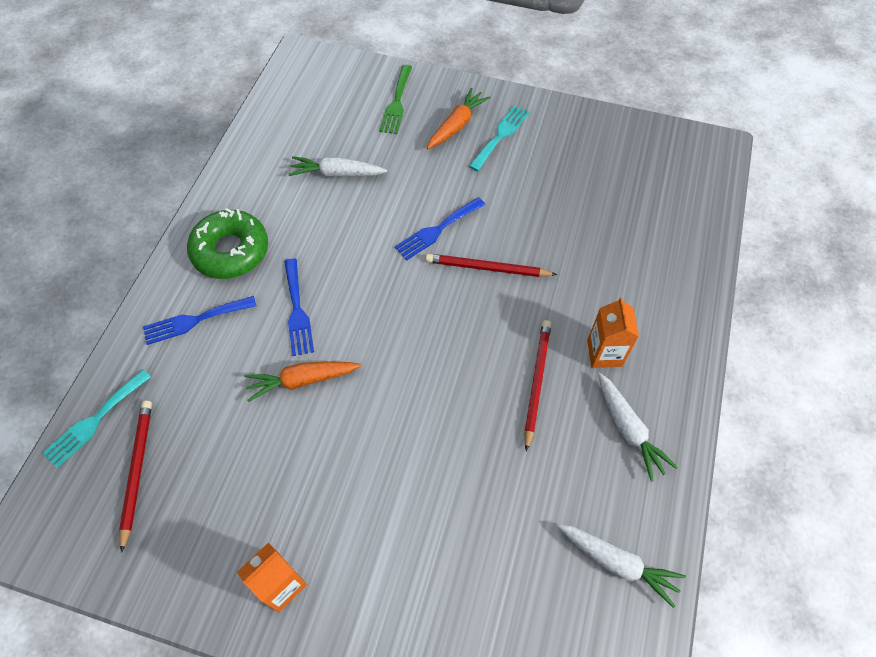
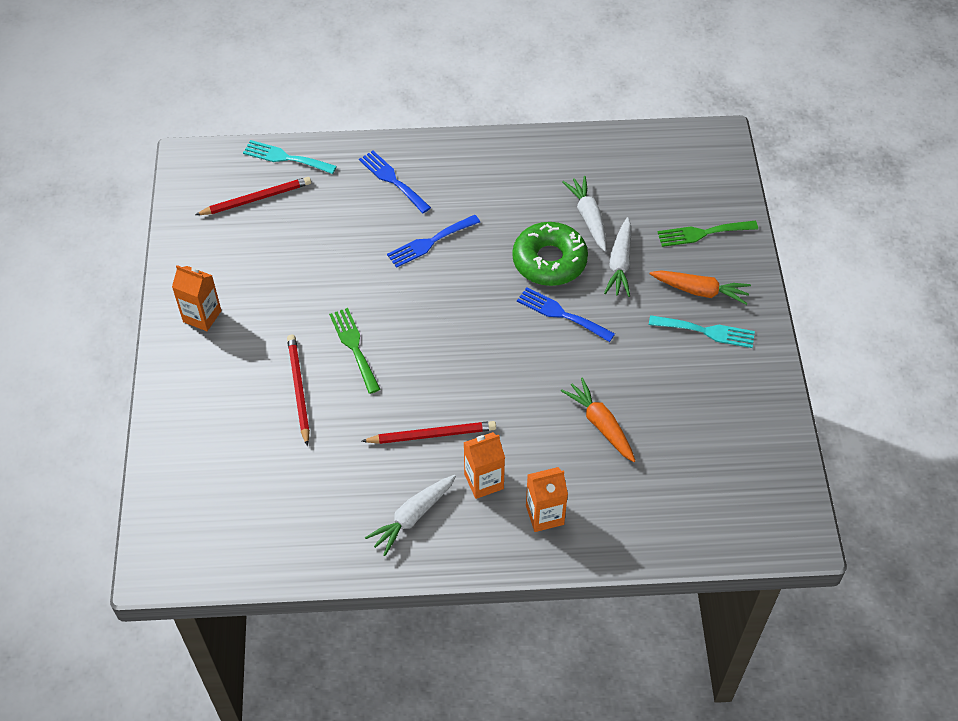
camera: 70 degrees right, 5 degrees down
(230, 251) = (468, 175): green donut -> green donut (549, 261)
(302, 380) = (367, 269): orange carrot -> orange carrot (600, 424)
(399, 424) = (354, 347): none -> green fork
(487, 268) = (536, 365): red pencil -> red pencil (298, 389)
(617, 563) = (288, 533): white carrot -> white carrot (620, 263)
(654, 315) = (544, 515): none -> orange carton

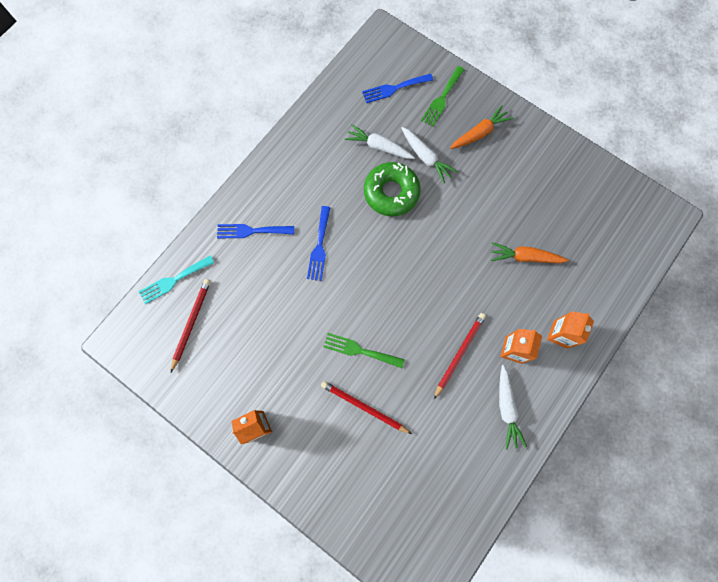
camera: 50 degrees left, 20 degrees up
(561, 314) = (434, 217): blue fork -> blue fork (394, 88)
(706, 331) = (509, 152): turquoise fork -> none

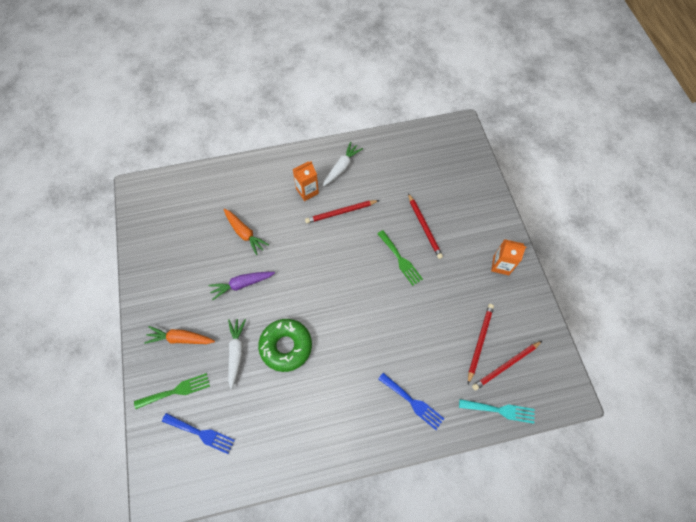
camera: 140 degrees left, 10 degrees down
(228, 327) = (479, 341): none -> red pencil
(319, 247) = (371, 348): blue fork -> none
(379, 147) = (261, 391): white carrot -> none
(478, 211) = (242, 284): none -> purple carrot
(560, 334) = (272, 179): orange carton -> none

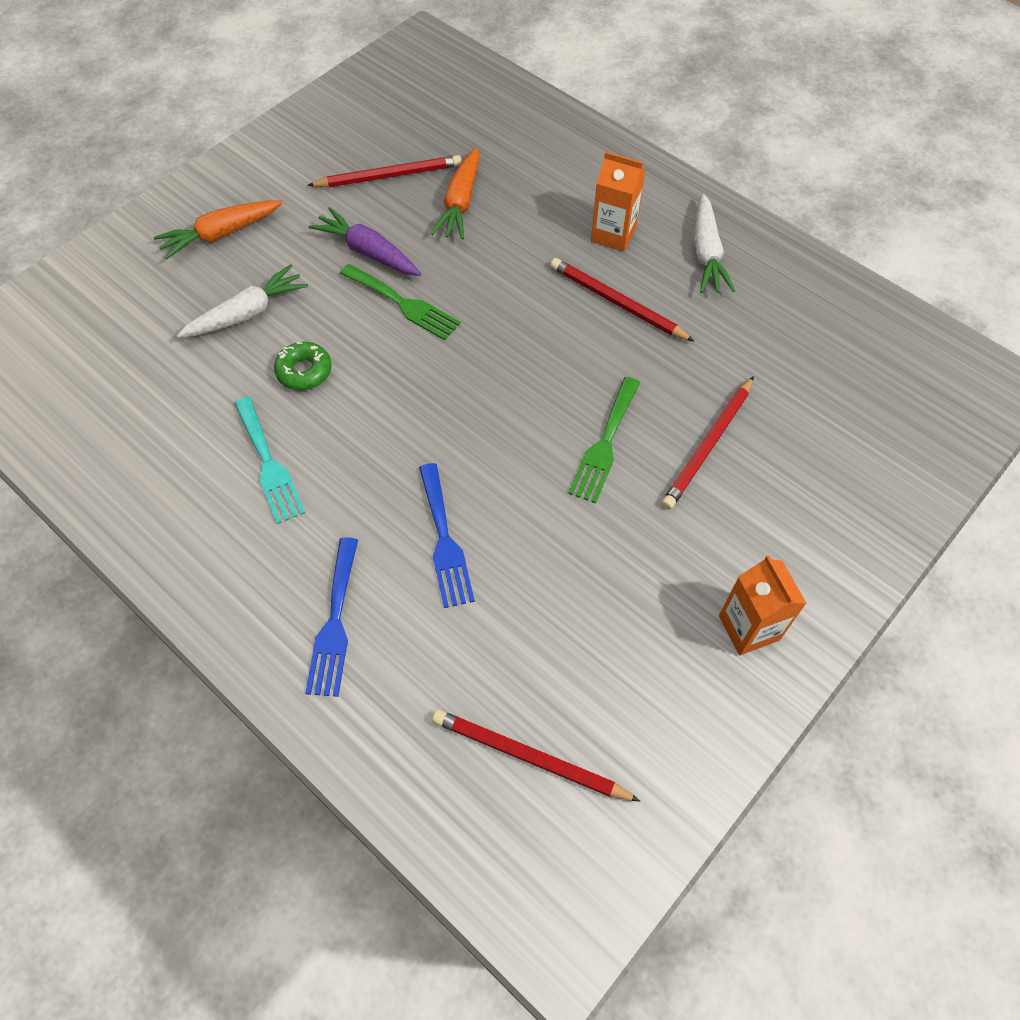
camera: 55 degrees right, 5 degrees down
(176, 391) = (135, 278): green fork -> green fork (403, 304)
(181, 338) = (221, 234): orange carrot -> orange carrot turned 90 degrees counterclockwise
(201, 433) = (86, 348): blue fork -> blue fork (444, 540)
(286, 346) = (304, 371): green donut -> green donut, size x0.53
(341, 168) = (706, 253): white carrot -> white carrot turned 90 degrees clockwise
(479, 341) = (544, 677): red pencil -> red pencil (389, 176)
(500, 410) = (424, 797): turquoise fork -> turquoise fork (269, 464)

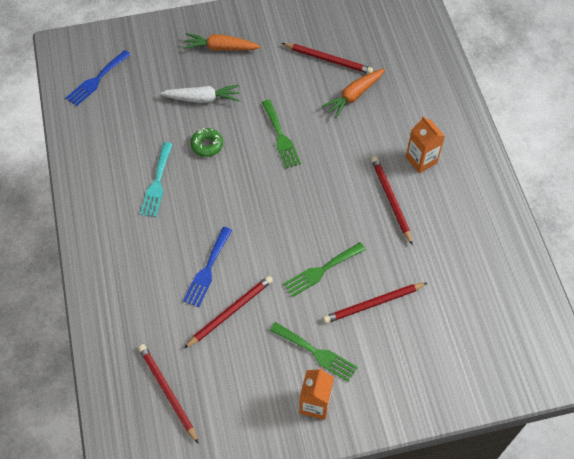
camera: 35 degrees right, 0 degrees up
(334, 623) = (131, 277): blue fork -> blue fork (96, 80)
(368, 252) = (285, 98): purple carrot -> none
(526, 578) = (230, 312): none -> red pencil
(691, 557) = (316, 353): none -> green fork
(706, 253) = (464, 200): white carrot -> none

